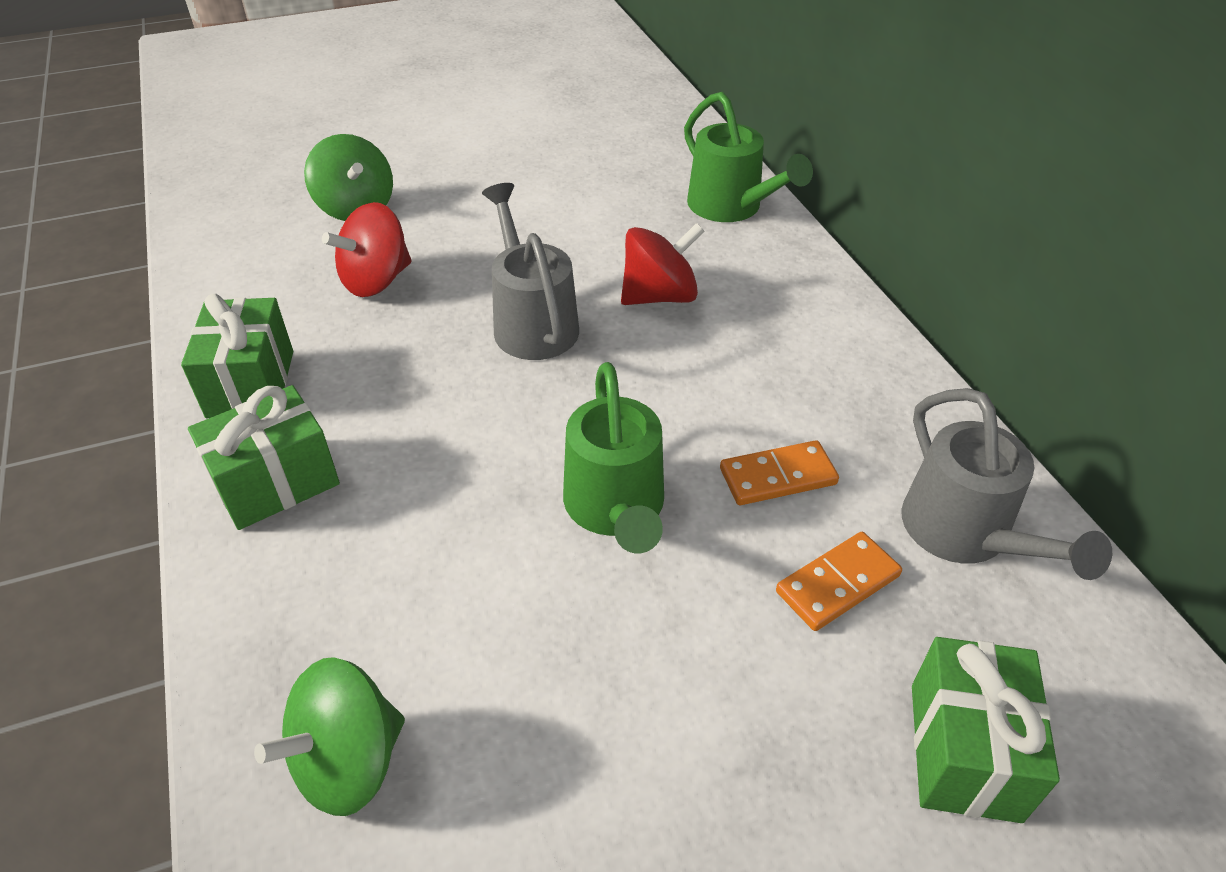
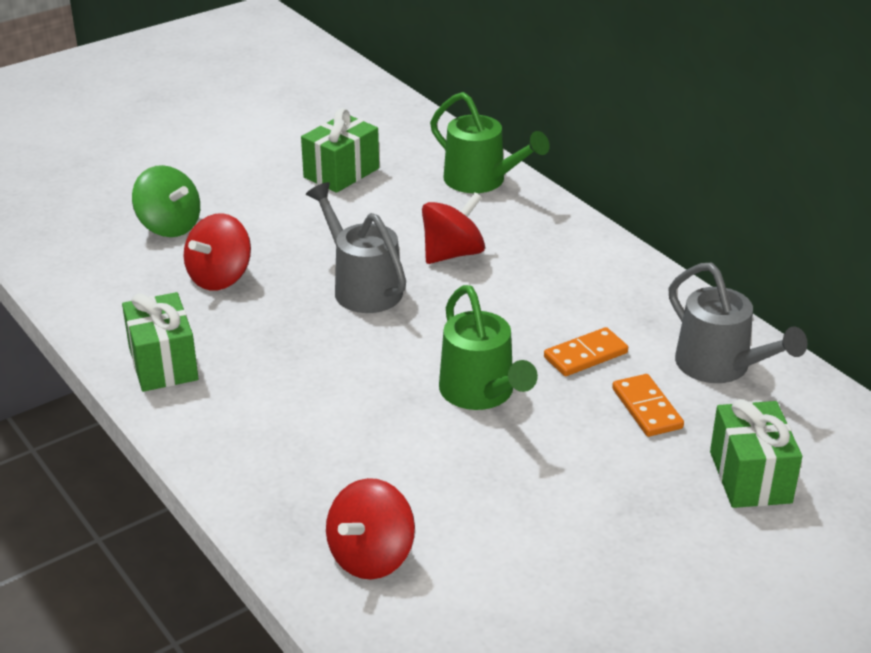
camera: 15 degrees left, 10 degrees down
(276, 483) = (225, 421): green gift -> green gift (341, 173)
(348, 761) = (371, 556): green spinning top -> red spinning top
(838, 584) = (647, 408): orange domino -> orange domino turned 60 degrees counterclockwise

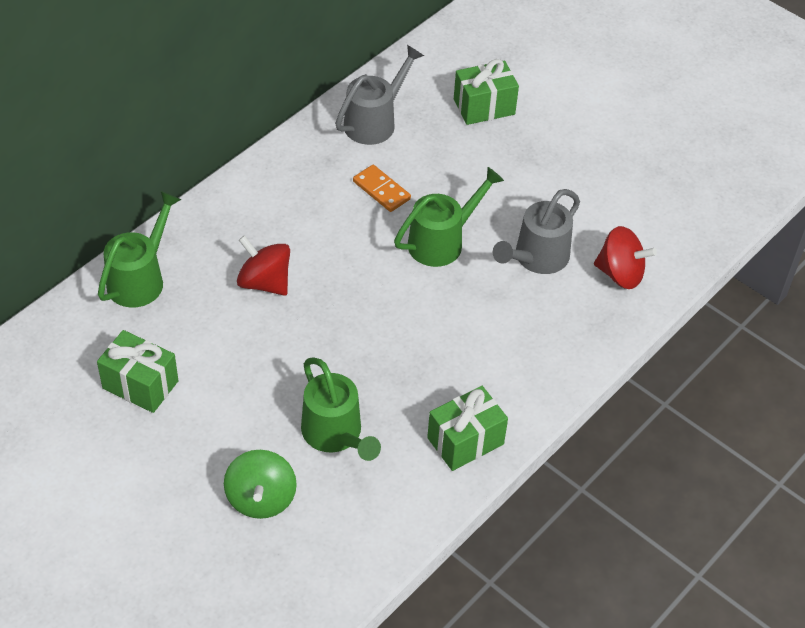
camera: 105 degrees left, 15 degrees up
(169, 226) = (261, 499): green spinning top -> green spinning top turned 150 degrees clockwise
(220, 277) = (336, 435): red spinning top -> green watering can
(361, 287) = (327, 334): grey watering can -> grey watering can (536, 258)
(647, 408) = (432, 156): orange domino -> none

